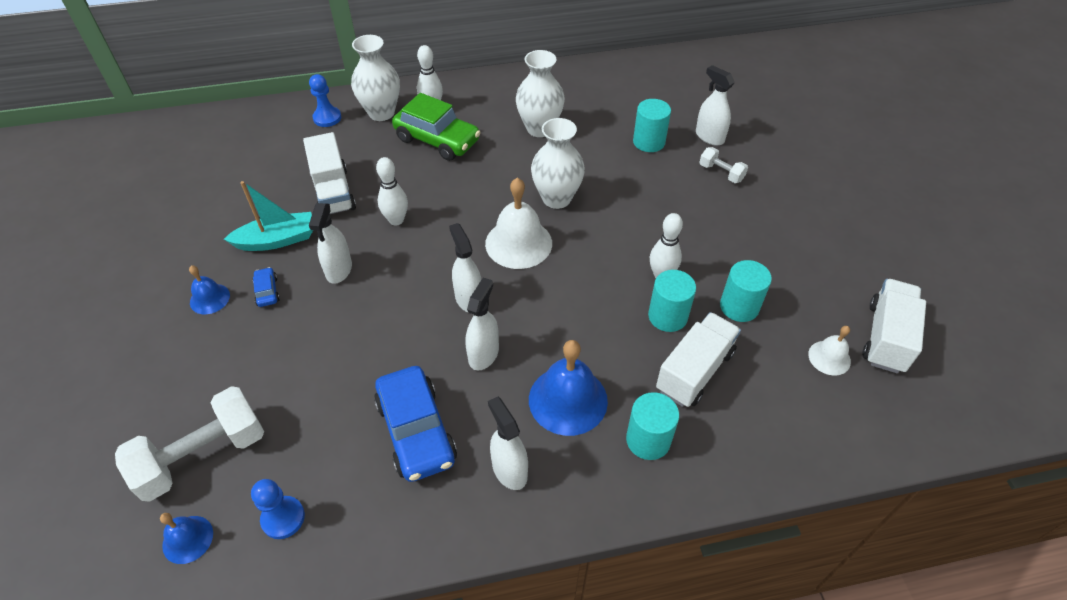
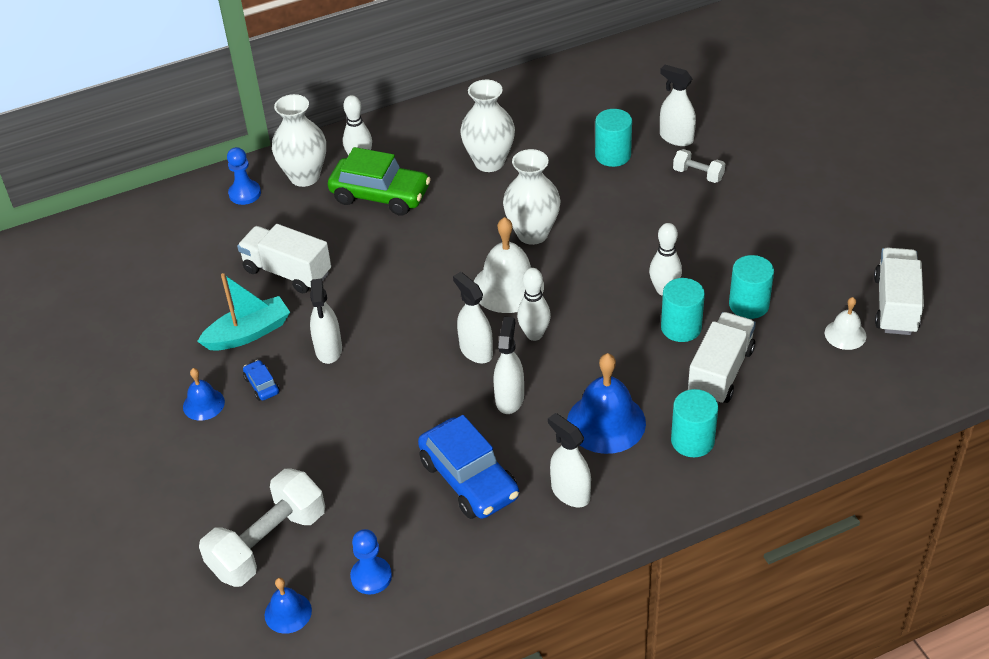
camera: 10 degrees left, 5 degrees down
(333, 191) = (287, 272): white truck -> white truck turned 150 degrees clockwise
(396, 220) = (369, 288): white bowling pin -> white bowling pin (534, 334)

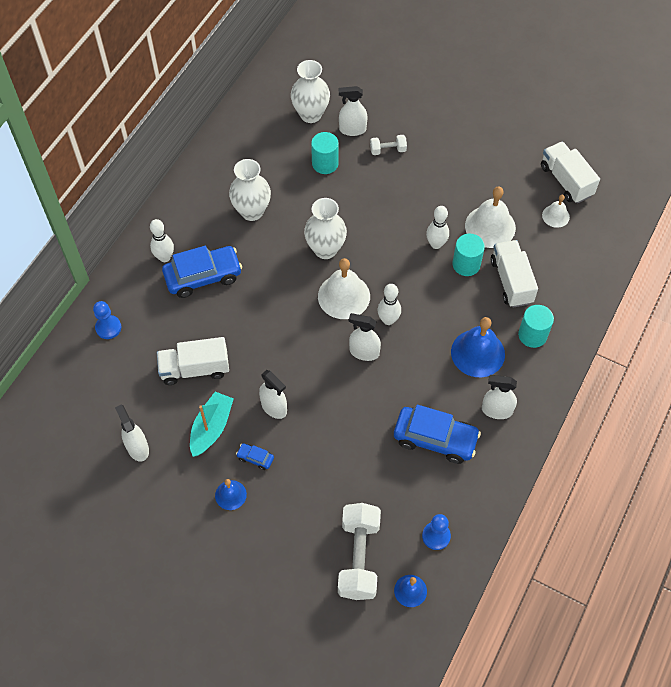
camera: 40 degrees left, 15 degrees up
(304, 176) = (138, 291): white vase -> white vase (310, 114)
(380, 195) = (203, 276): green car -> blue car
(509, 398) = (411, 372): white spray bottle -> white spray bottle (137, 448)
(749, 304) = (490, 226): turquoise cylinder -> white bell

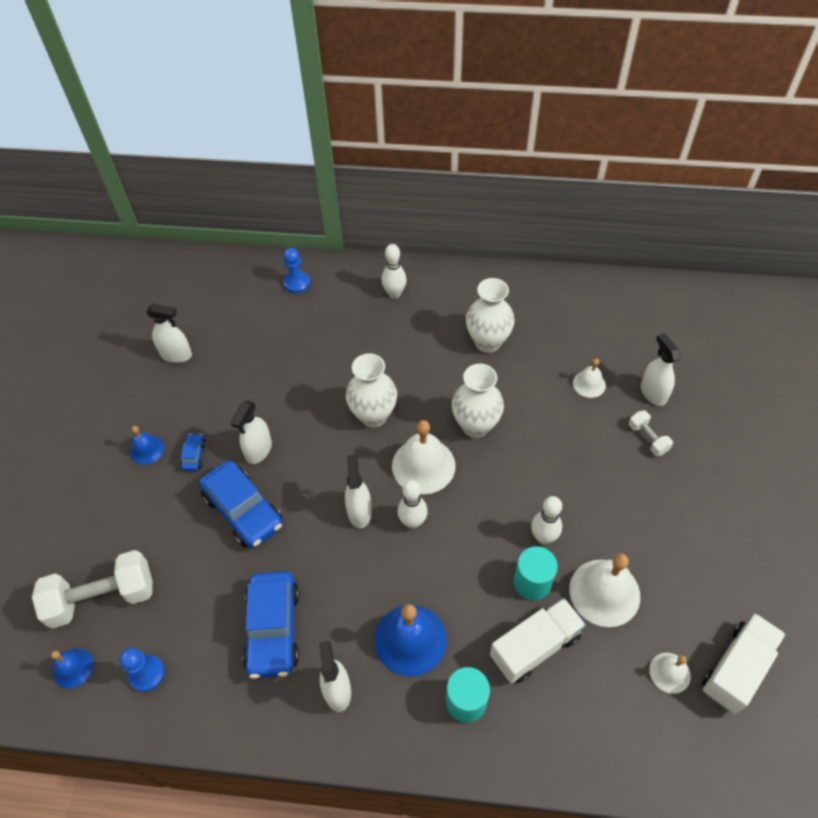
camera: 70 degrees right, 5 degrees down
(137, 448) = (176, 355): white spray bottle -> white spray bottle turned 60 degrees clockwise
(195, 369) = (278, 366): white truck -> none
(203, 276) = (387, 332): blue car -> blue car (243, 510)
(211, 428) = (216, 405): turquoise boat -> none
(310, 114) = (646, 346): white vase -> white vase (373, 415)
(325, 163) = (589, 384): turquoise cylinder -> white bell

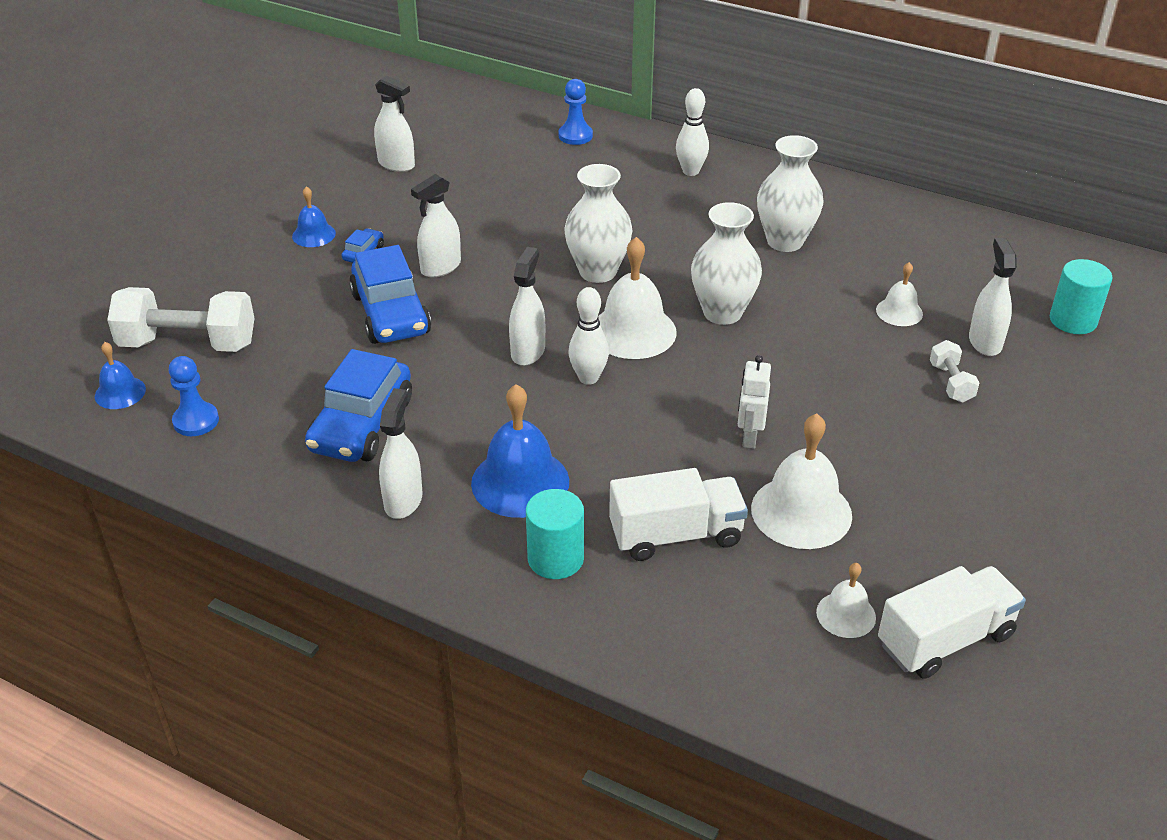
camera: 20 degrees right, 15 degrees down
(532, 582) = (709, 475): turquoise cylinder -> turquoise cylinder (1073, 320)
(543, 537) = (749, 437): white bowling pin -> white robot

